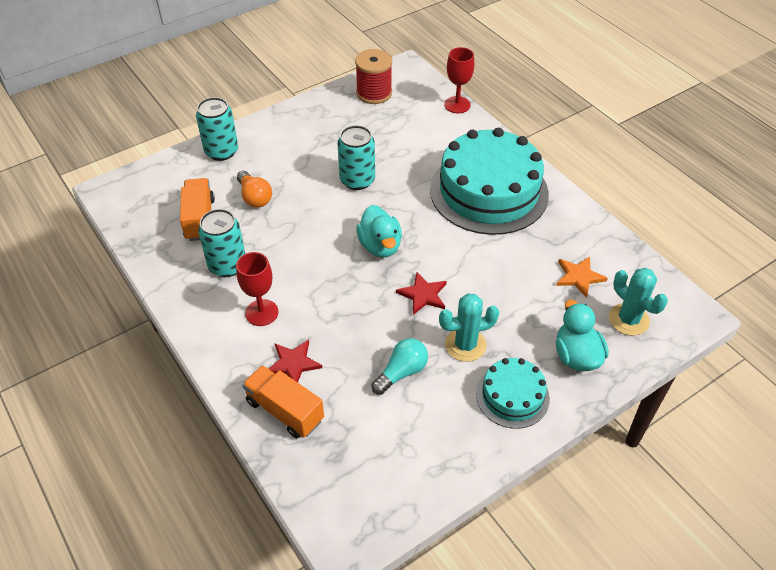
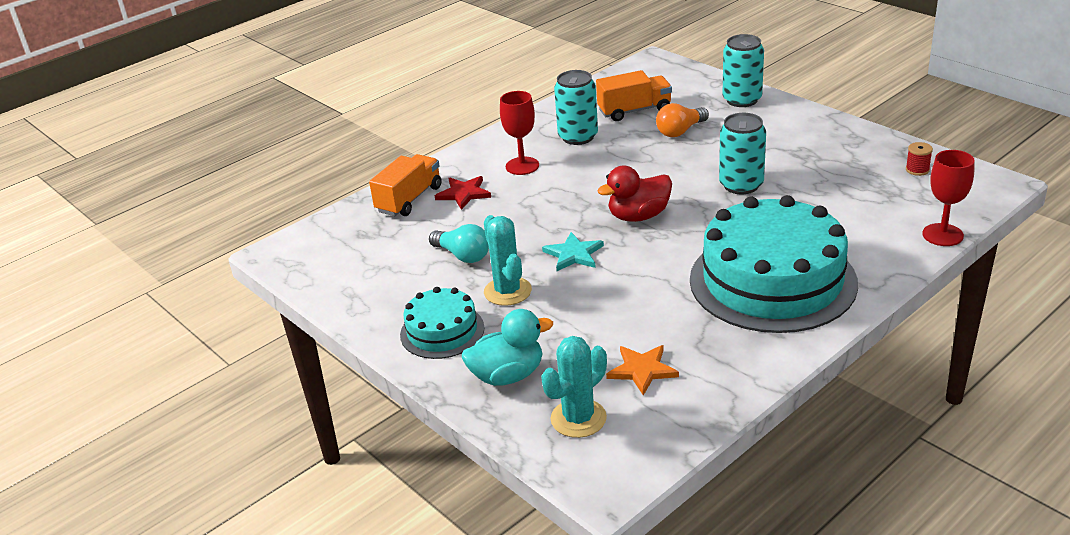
camera: 85 degrees right, 15 degrees down
(374, 93) = (917, 170): red spool -> red spool, size x0.46
(380, 246) = (638, 216): turquoise duck -> red duck
(423, 295) = (573, 254): red star -> turquoise star

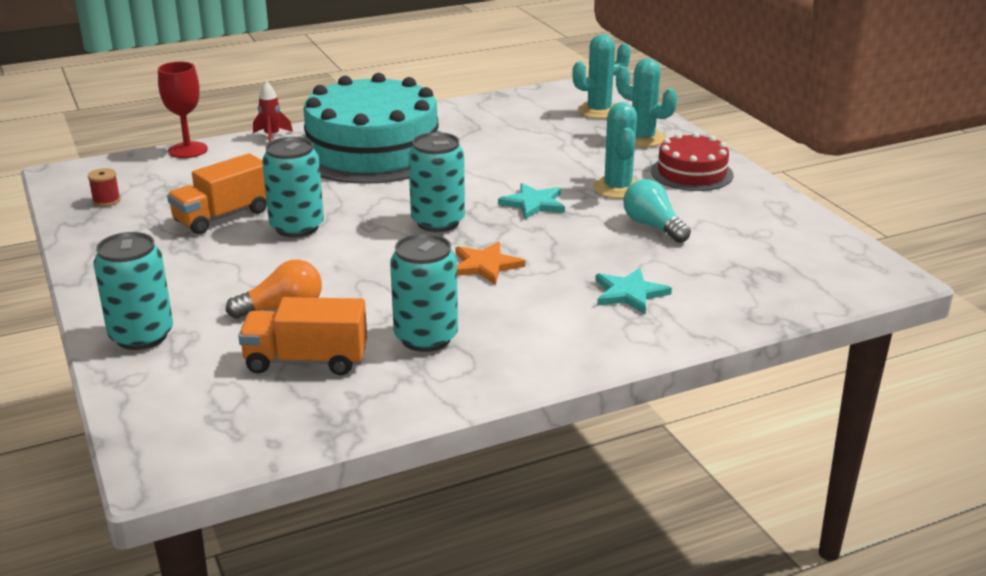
camera: 165 degrees left, 5 degrees down
(409, 199) = (706, 303): orange truck -> orange truck (223, 216)
(442, 331) = (691, 173): turquoise cake -> red cake
(464, 194) = (629, 293): red star -> turquoise star
(507, 375) = (642, 138): turquoise duck -> turquoise cactus
(522, 166) = (533, 312): red goblet -> none
(638, 216) = (438, 222): red duck -> turquoise can
(642, 370) = (533, 123): orange star -> orange star (485, 265)
(893, 273) = (272, 136): none -> red rocket

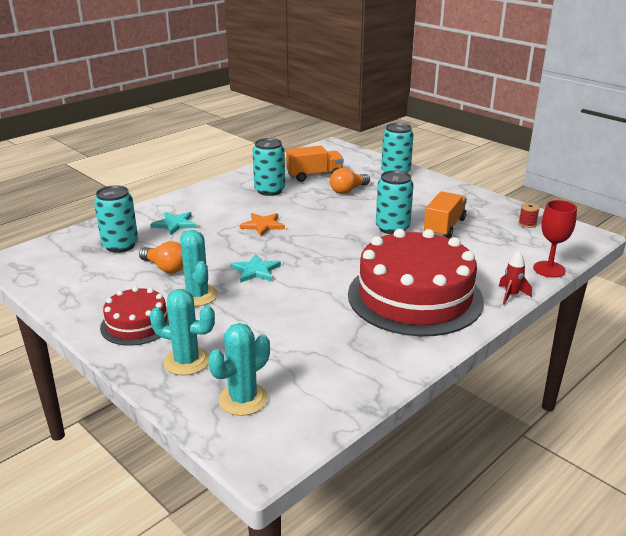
camera: 160 degrees right, 0 degrees up
(373, 150) = (415, 297): turquoise cake -> red cake
(438, 222) = (311, 246): turquoise can -> turquoise can (120, 245)
(653, 226) = (165, 268): turquoise light bulb -> orange light bulb

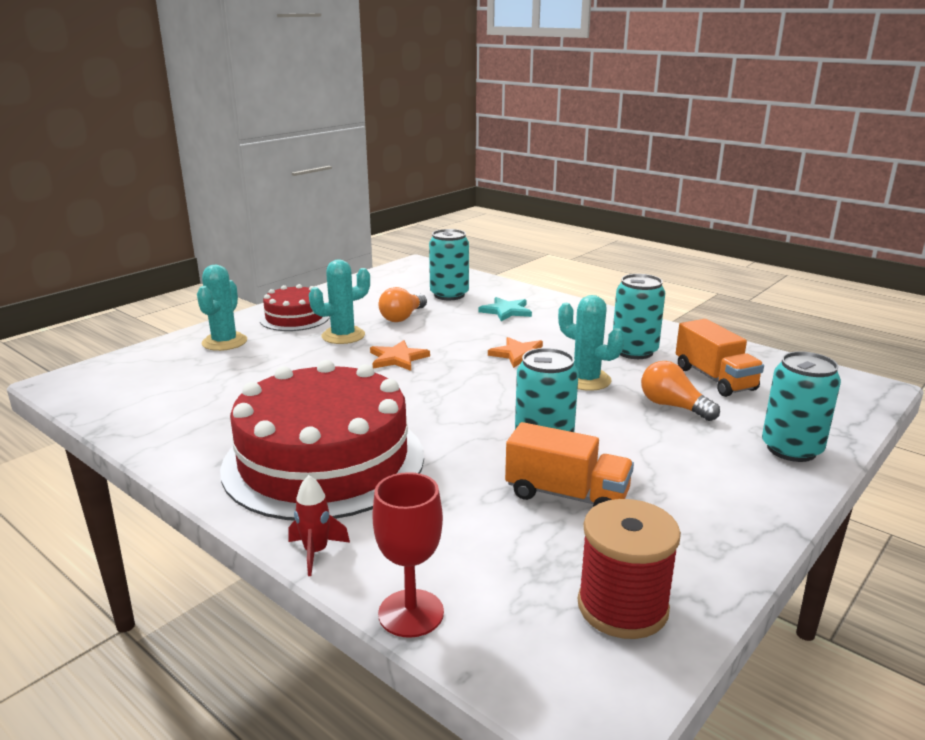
camera: 85 degrees right, 5 degrees down
(243, 399) = (152, 369): turquoise cactus -> turquoise cactus (586, 380)
(256, 270) = (397, 358): turquoise star -> orange star
(527, 224) = (622, 607): red spool -> red spool, size x2.16

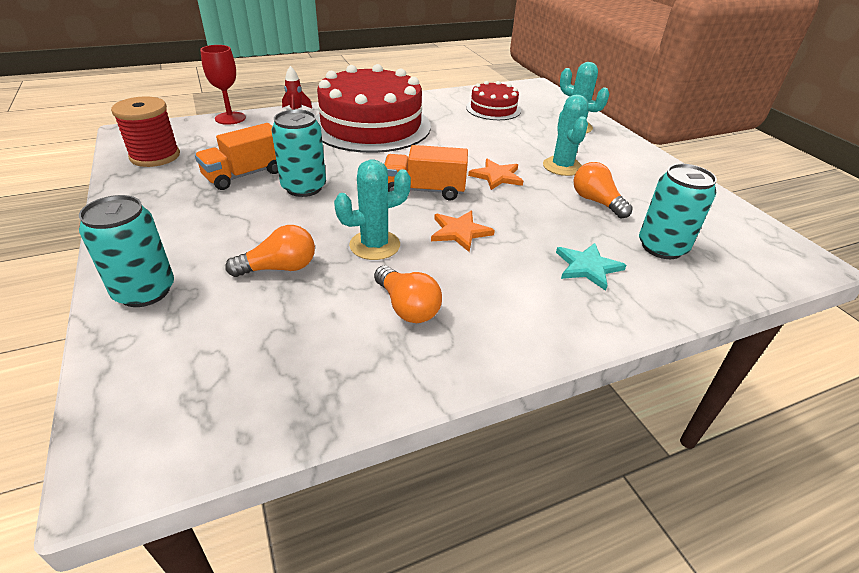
camera: 115 degrees right, 15 degrees up
(295, 318) = (618, 157): red cake -> red cake (493, 109)
(634, 351) = (407, 307): turquoise can -> orange light bulb
(714, 379) = (293, 328): orange truck -> orange truck (424, 190)

